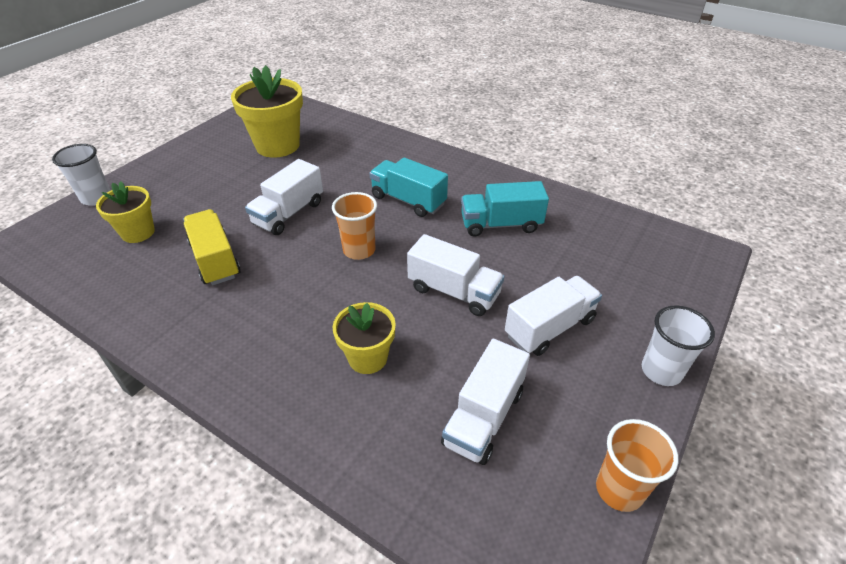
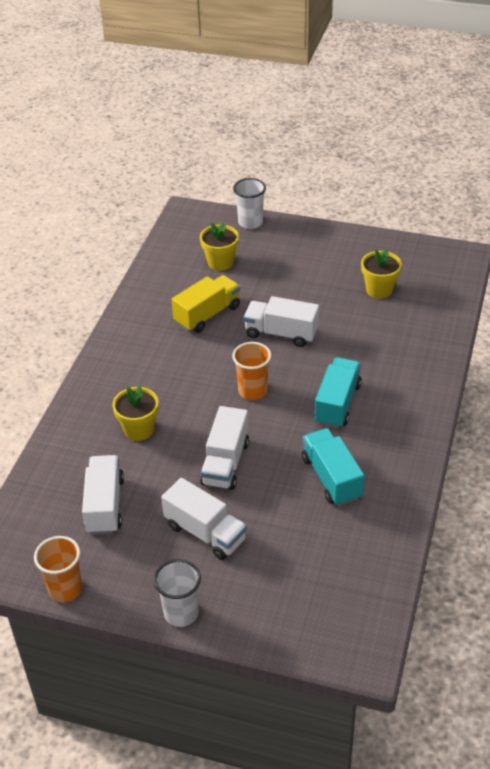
camera: 75 degrees right, 0 degrees up
(277, 145) = (379, 290): yellow flower pot -> yellow flower pot, size x0.60
(483, 417) = (105, 505): white truck -> white truck turned 75 degrees clockwise

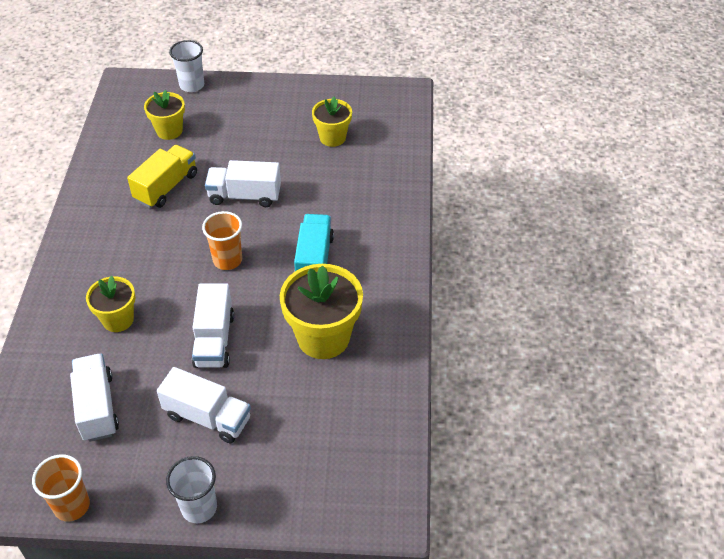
camera: 15 degrees left, 5 degrees up
(331, 478) = (323, 337): turquoise truck -> yellow flower pot

